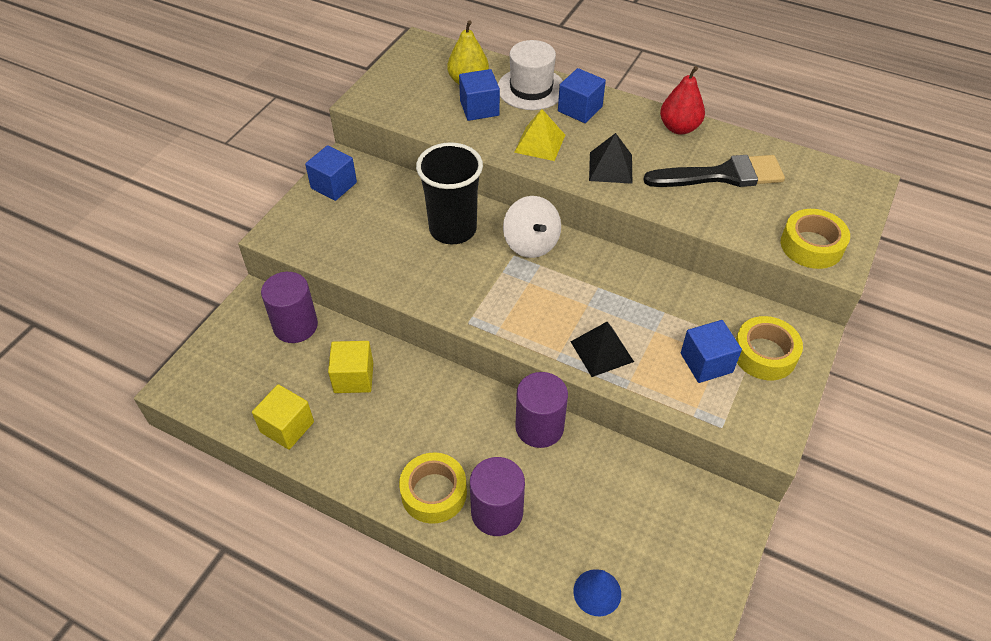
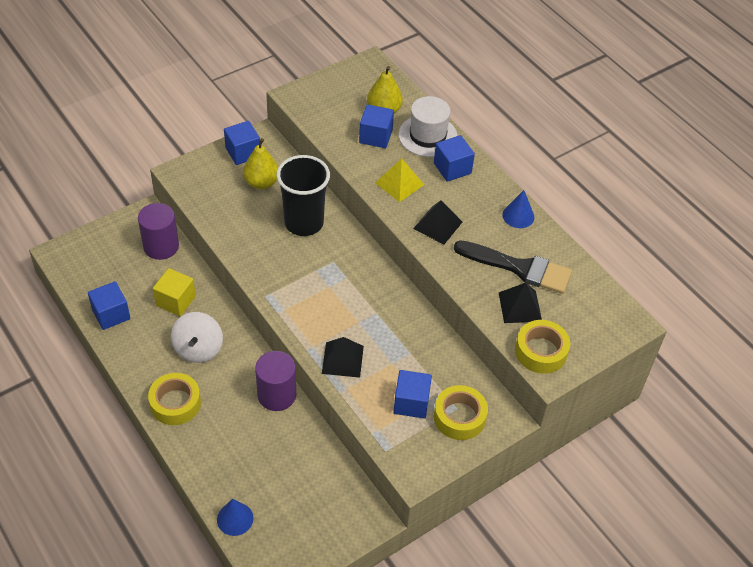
camera: 25 degrees right, 0 degrees up
(287, 427) = (111, 314): yellow cube -> blue cube
(376, 207) = (261, 183): none -> yellow pear
(497, 512) = (207, 436): purple cylinder -> none
(531, 243) = (353, 258): white spinning top -> white spinning top (198, 349)
(679, 128) = (518, 216): red pear -> blue cone
(755, 211) = (520, 307): none -> black pyramid

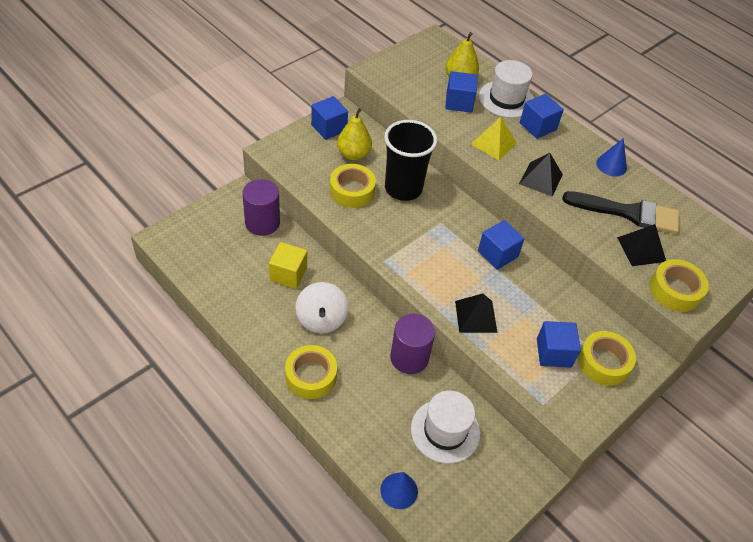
camera: 10 degrees left, 0 degrees up
(111, 314) = (227, 293): blue cube -> blue cube (497, 254)
(250, 221) = (352, 191): none -> yellow tape
(294, 468) = (445, 431): none -> white hat

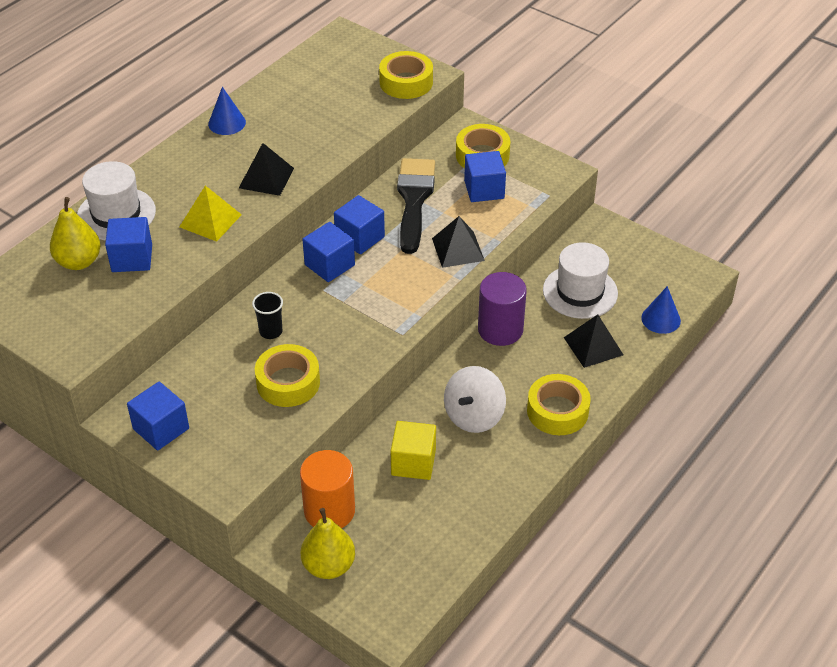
camera: 95 degrees left, 5 degrees down
(262, 223) = (329, 511): purple cylinder -> orange cylinder
(321, 319) = (474, 416): white spinning top -> white spinning top turned 135 degrees clockwise
(353, 154) = (214, 392): yellow pear -> yellow pear (329, 566)
(403, 188) = (271, 331): black cup -> black cup, size x0.44
(538, 126) = (168, 183): blue cube -> blue cube (329, 265)
(628, 213) = (303, 111): black brush -> black brush (414, 200)
(641, 249) = (356, 103): black pyramid -> black pyramid (593, 346)

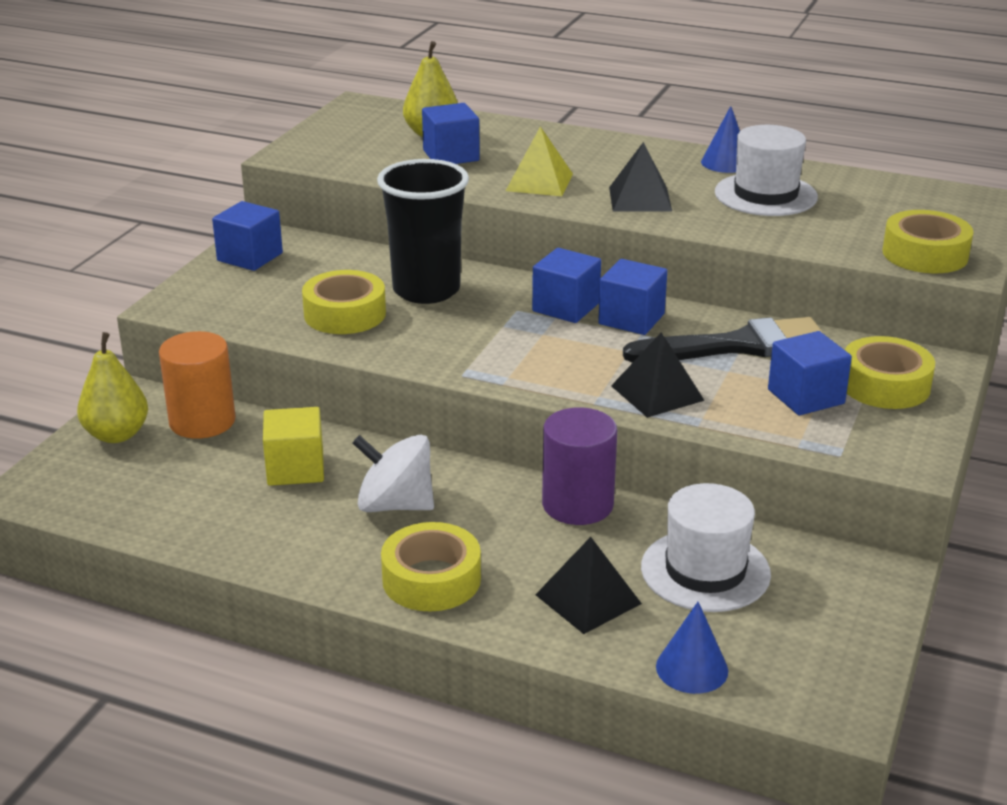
camera: 75 degrees right, 15 degrees down
(116, 214) = (519, 137): white hat -> white hat (765, 195)
(271, 331) = (426, 290): black cup -> black cup, size x2.25

